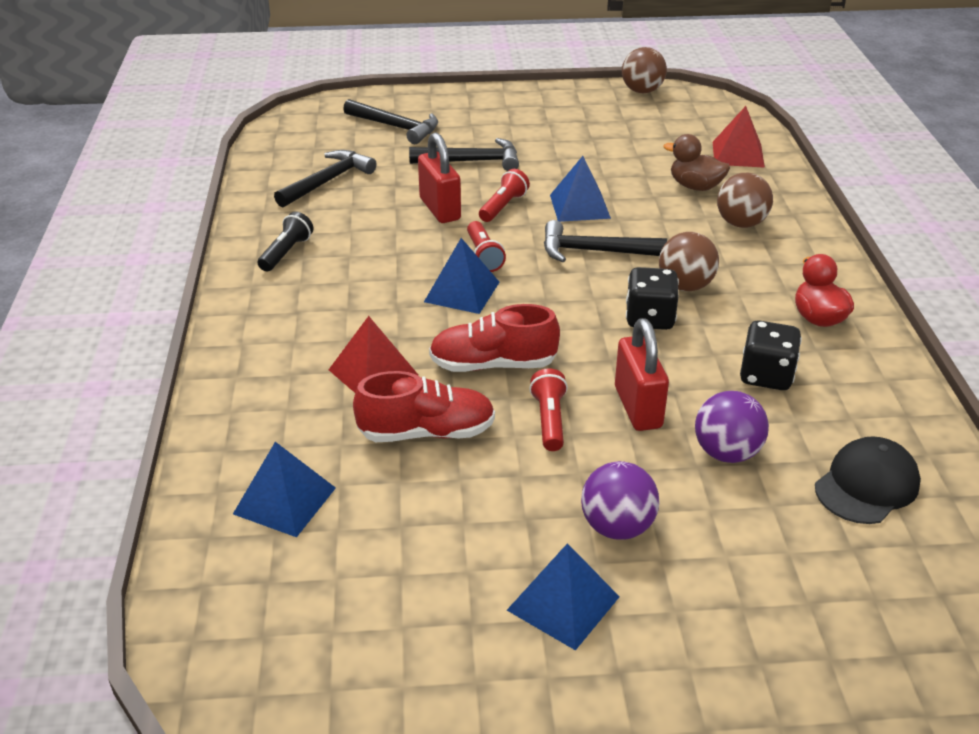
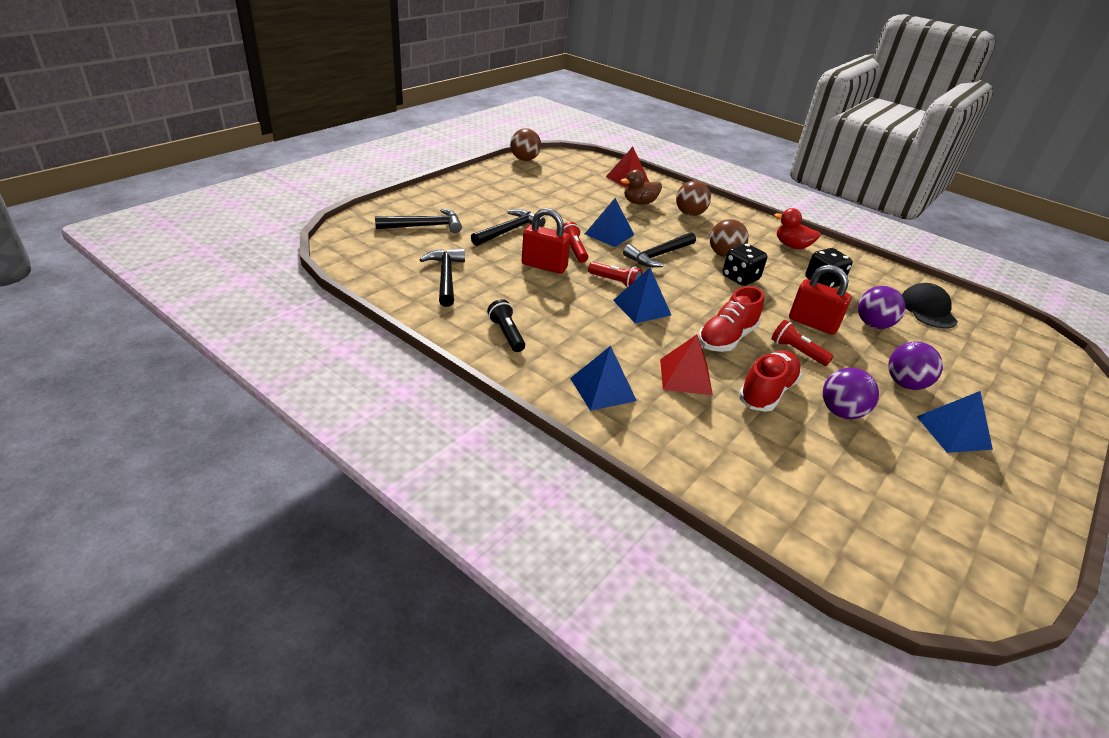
camera: 50 degrees left, 0 degrees up
(284, 500) = (782, 476): blue pyramid -> blue pyramid (602, 389)
(468, 498) = (841, 412): none -> purple ball

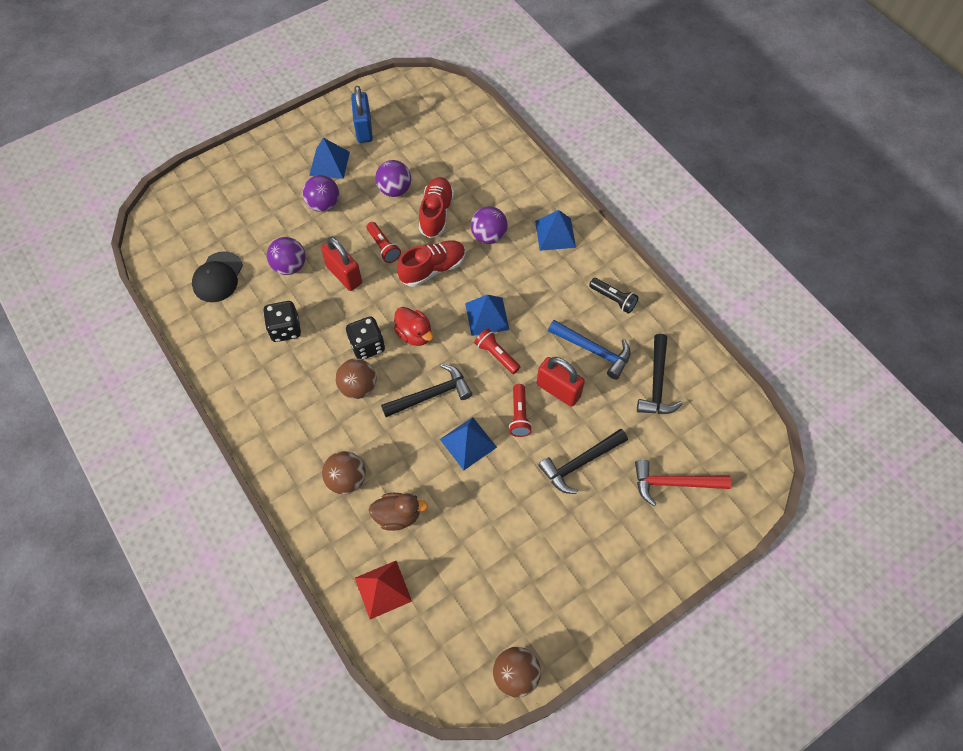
camera: 160 degrees left, 25 degrees up
(424, 226) = (673, 483): black hammer -> red hammer
(506, 334) = (613, 299): black flashlight -> black flashlight turned 45 degrees counterclockwise
(517, 293) = (593, 351): none -> blue hammer
(685, 376) = (488, 236): red pyramid -> purple ball
(767, 392) = (436, 214): red shoe -> red shoe turned 135 degrees clockwise
(792, 246) = (268, 395): red duck -> red duck (414, 334)
(965, 490) = (364, 129): none -> blue padlock

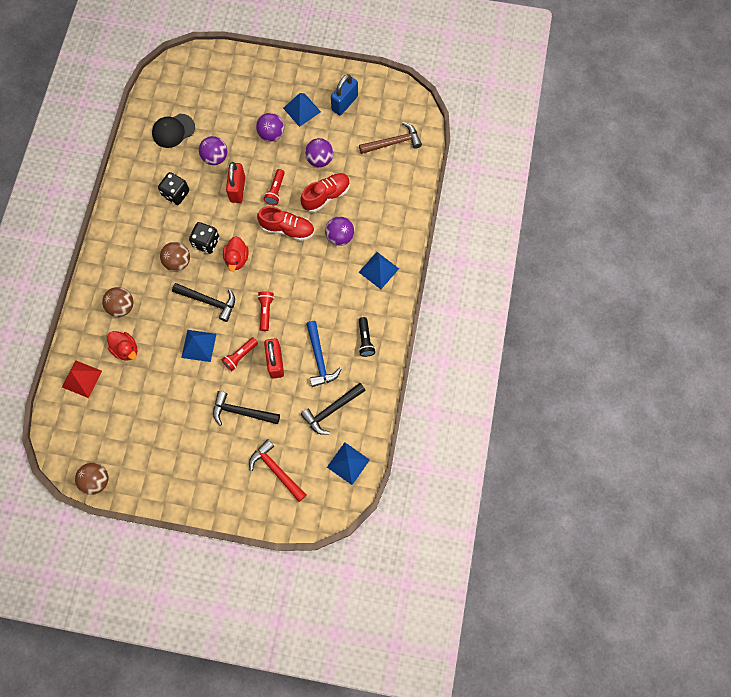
camera: 45 degrees right, 10 degrees up
(398, 515) = (126, 349): brown duck -> red duck
(445, 126) = (393, 142): none -> brown hammer
(487, 316) = (285, 284): blue pyramid -> blue pyramid (348, 463)

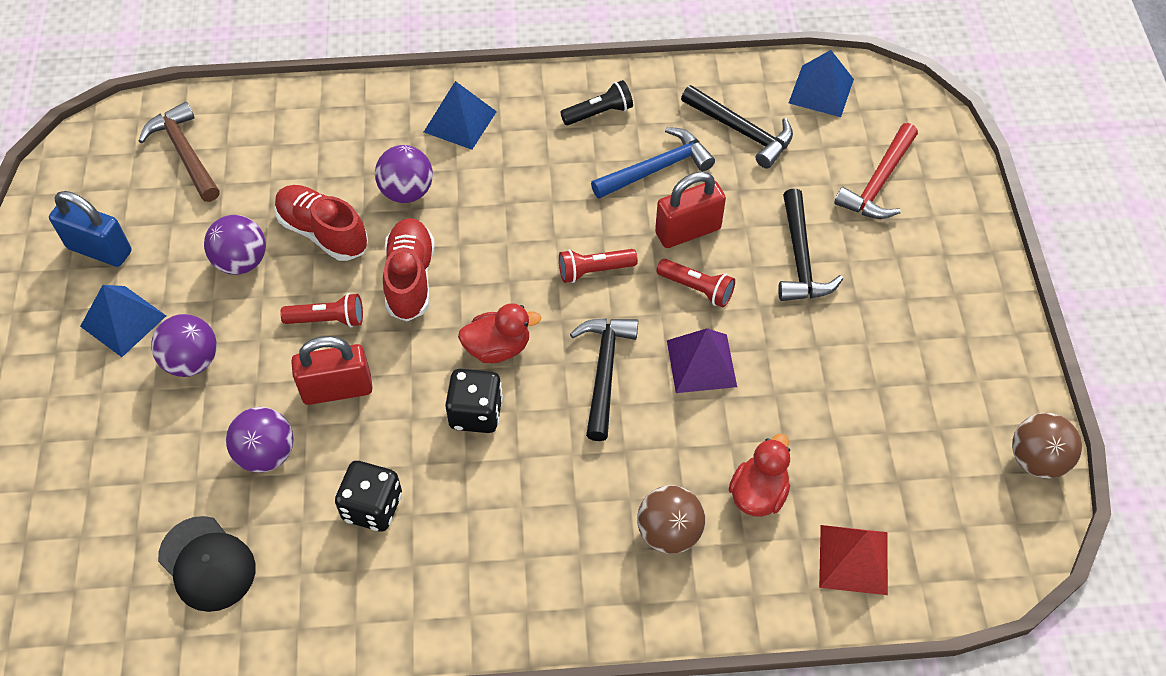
camera: 105 degrees left, 15 degrees down
(178, 262) = (534, 454): brown ball -> none
(199, 345) = (701, 363): blue pyramid -> purple pyramid

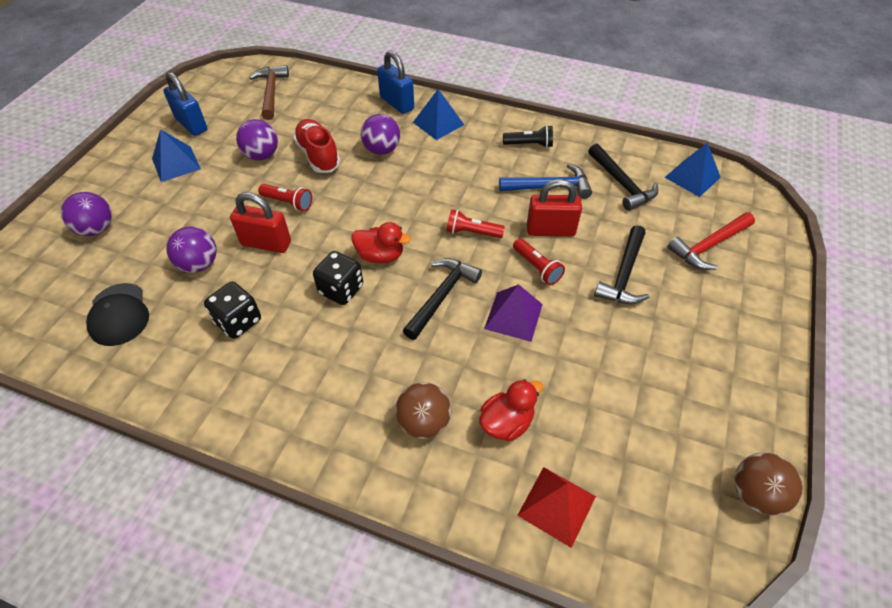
camera: 25 degrees right, 5 degrees down
(192, 361) = (196, 197): purple ball -> purple ball (97, 229)
(383, 108) = (397, 103): none -> blue padlock
(410, 278) = (352, 197): red shoe -> none

